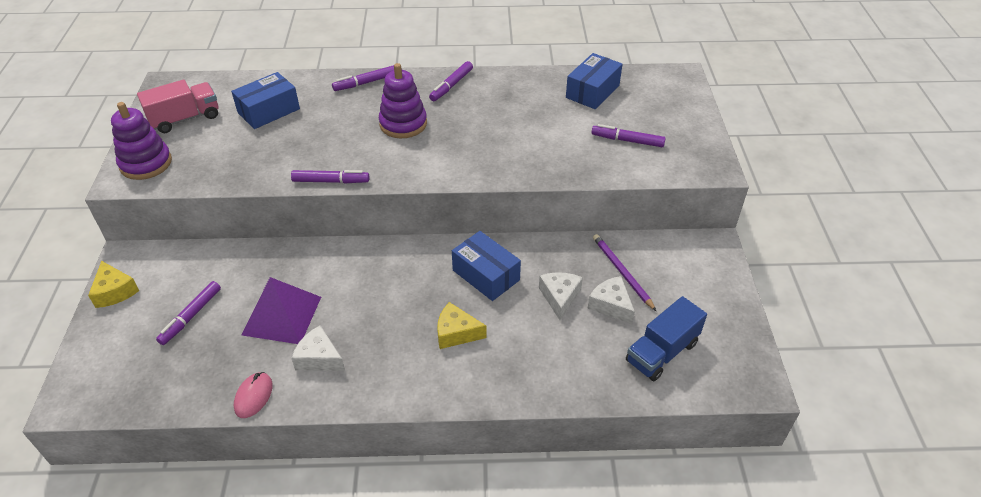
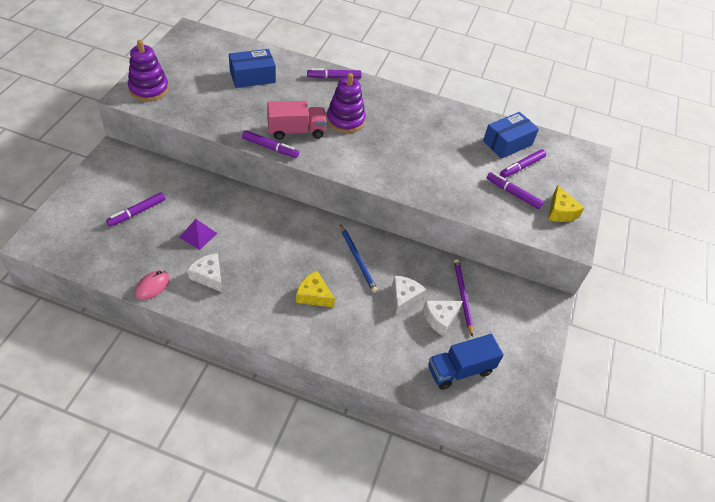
camera: 15 degrees right, 5 degrees up
(115, 291) = (95, 175): yellow cheese -> yellow cheese (560, 212)
(185, 119) = (191, 63): pink truck -> pink truck (296, 131)
(282, 315) = (198, 235): purple pyramid -> purple pyramid, size x0.57
(451, 85) = (398, 101): purple marker -> purple marker (522, 167)
(486, 275) = (357, 259): blue box -> blue pencil
(611, 305) = (440, 319): white cheese -> white cheese turned 105 degrees counterclockwise

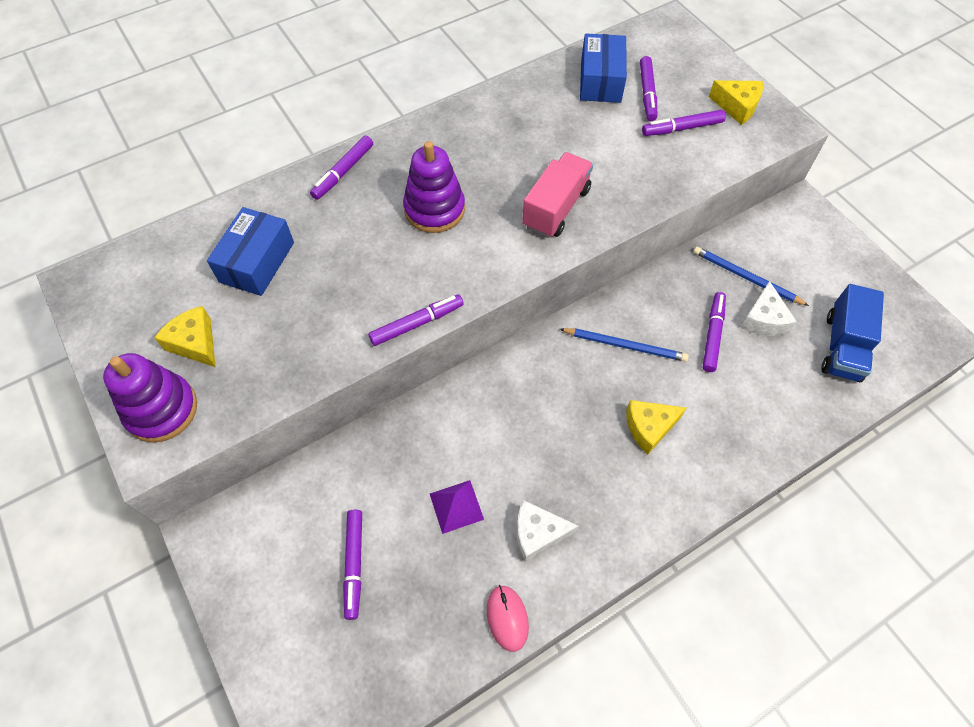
camera: 45 degrees left, 10 degrees up
(191, 81) = (195, 343): none -> yellow cheese
(296, 131) = (409, 275): pink truck -> pink truck (556, 208)
(404, 297) = (712, 335): white cheese -> purple marker
(462, 296) = (746, 277): purple pencil -> blue pencil

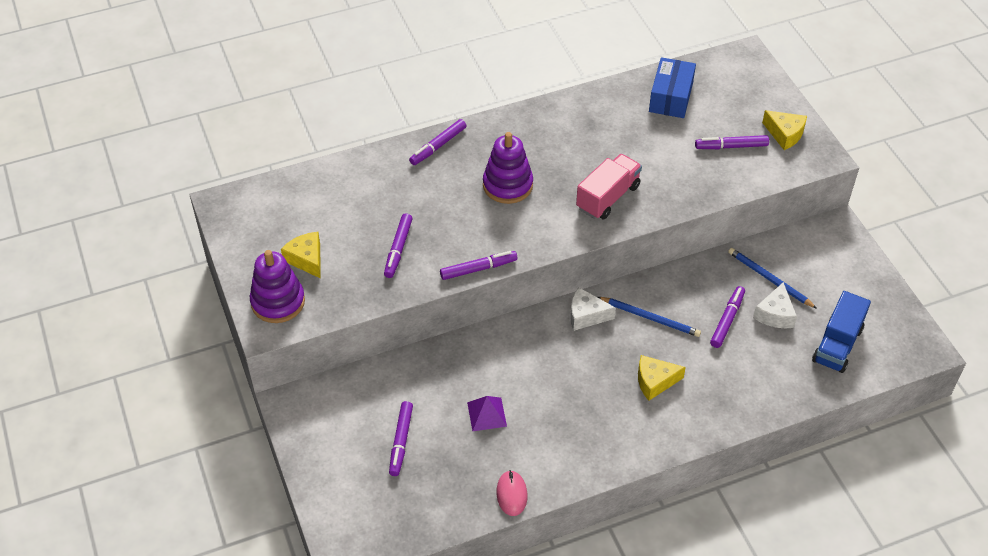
camera: 10 degrees right, 10 degrees down
(257, 262) = (360, 207): blue box -> none
(538, 533) = (547, 442): white cheese -> white cheese (586, 315)
(647, 93) = (709, 113): purple marker -> purple marker (398, 249)

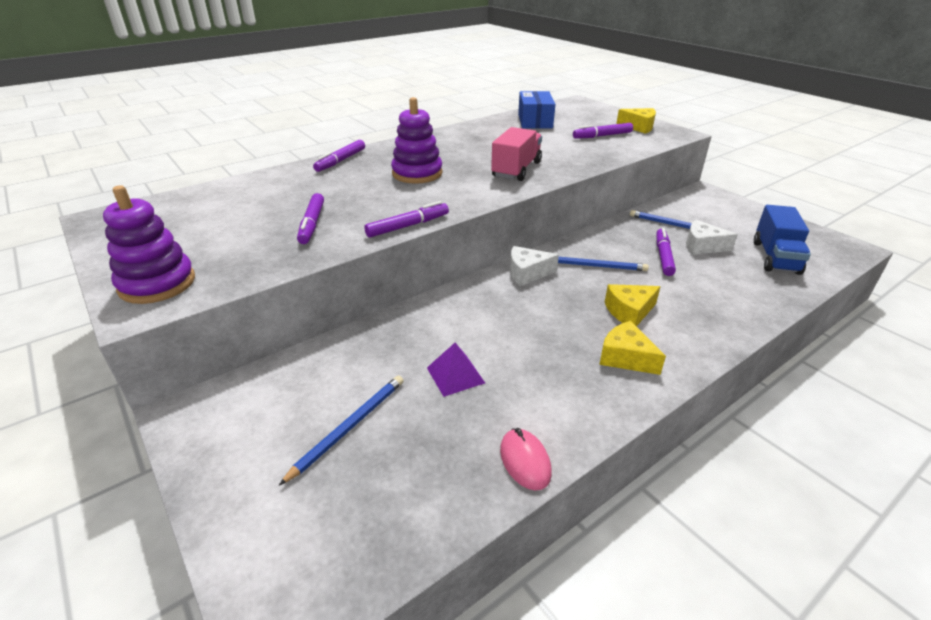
camera: 15 degrees left, 15 degrees down
(306, 259) = (200, 244): yellow cheese -> yellow cheese (625, 357)
(401, 441) = (349, 427): purple marker -> blue pencil
(775, 314) = (702, 246): white cheese -> white cheese turned 105 degrees clockwise

